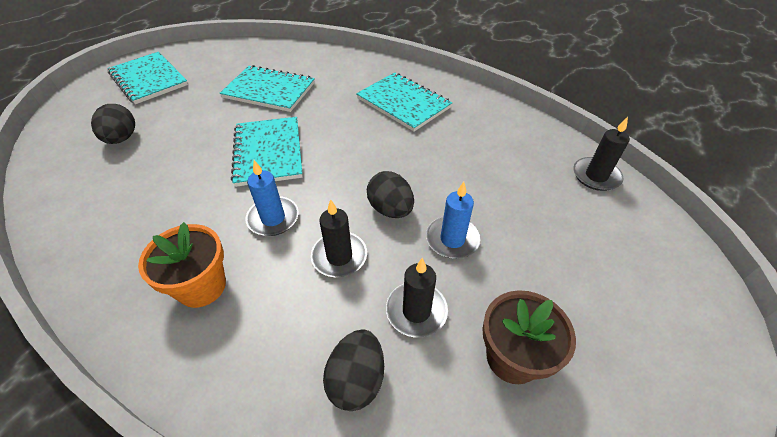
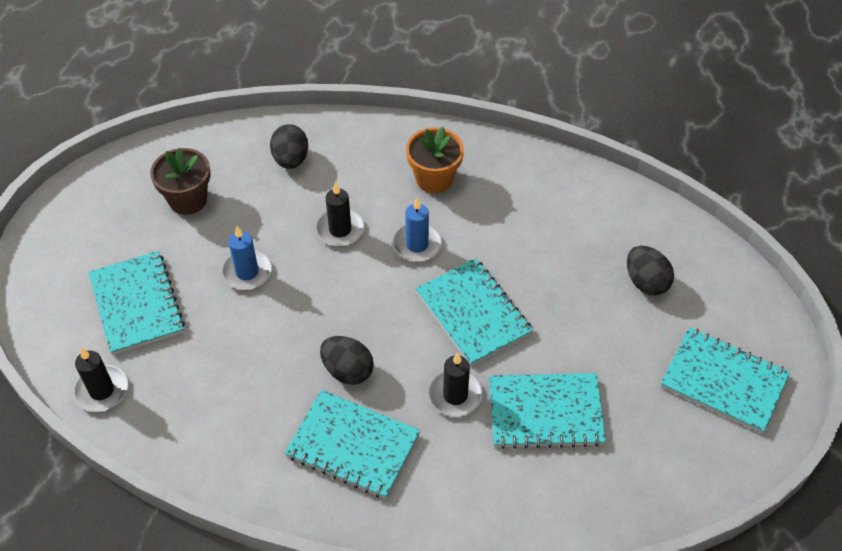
camera: 160 degrees right, 5 degrees up
(390, 209) = (313, 285): black egg -> black egg (347, 370)
(416, 311) = (263, 208): black candle -> black candle (455, 395)
(572, 239) = (136, 304): none -> turquoise notebook

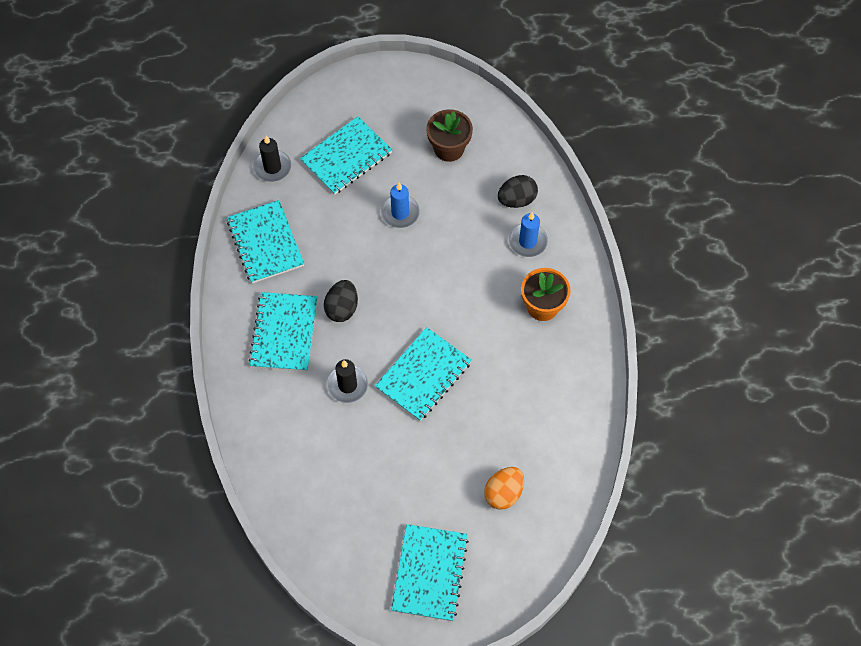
camera: 70 degrees right, 10 degrees up
(340, 229) = (463, 258): black candle -> none
(417, 244) = (471, 316): blue candle -> blue candle (527, 241)
(545, 412) = (355, 450): turquoise notebook -> turquoise notebook (265, 243)
(646, 282) = (503, 493): black egg -> orange egg

